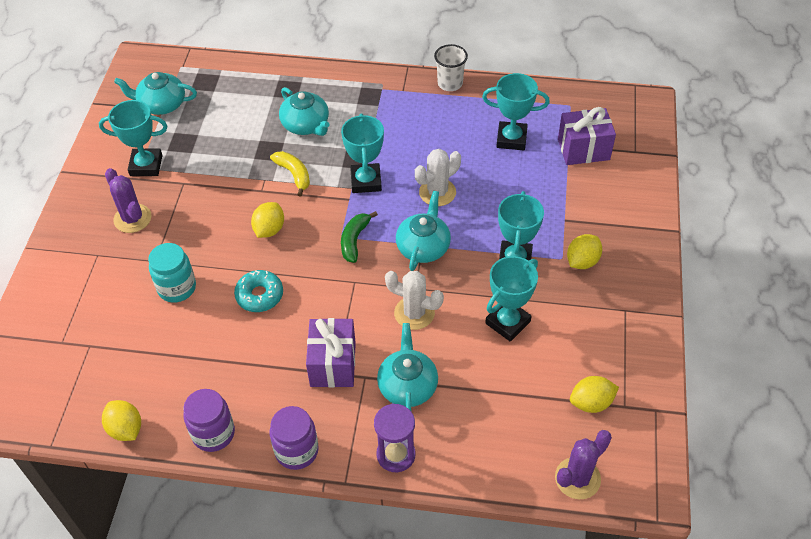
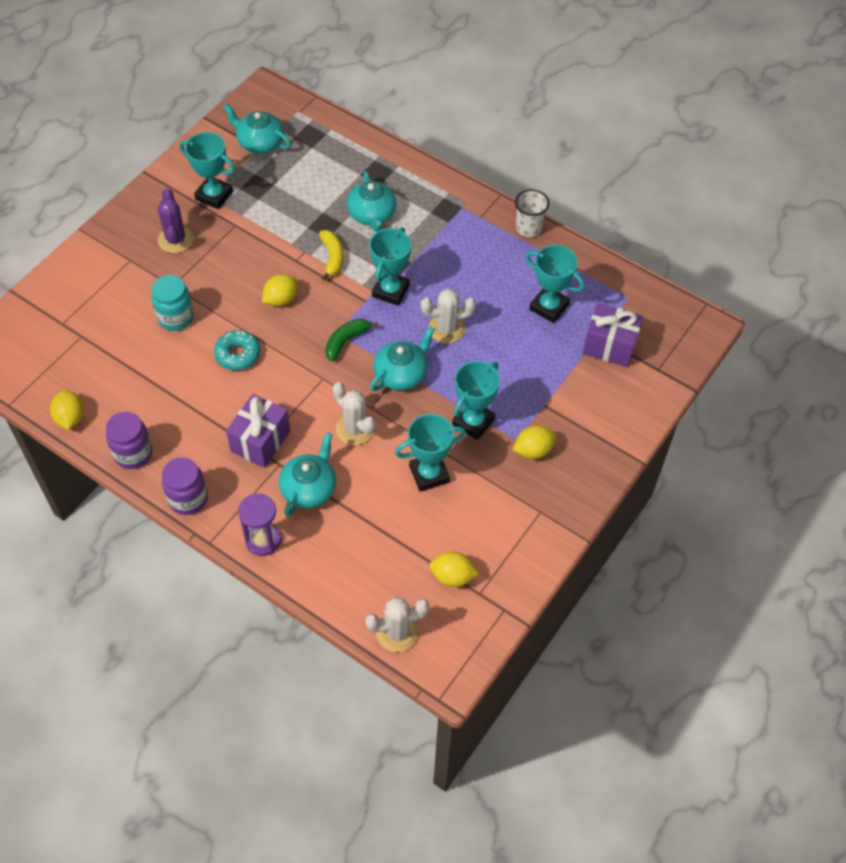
camera: 25 degrees right, 5 degrees up
(577, 478) = (397, 632): purple cactus -> white cactus

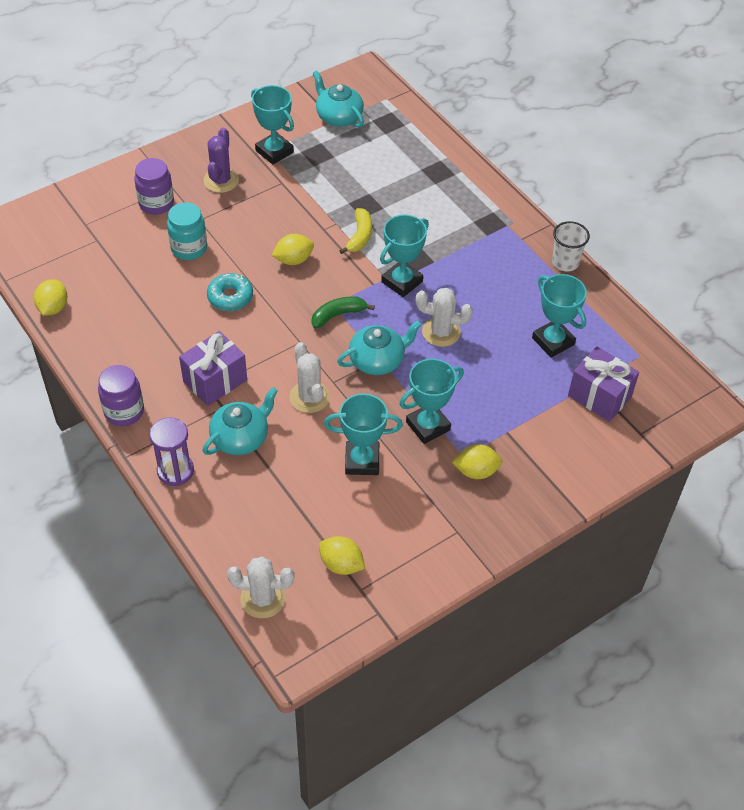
camera: 20 degrees right, 5 degrees down
(133, 453) = (94, 356): purple jar -> purple jar (156, 203)
(372, 214) = (415, 208): turquoise teapot -> none

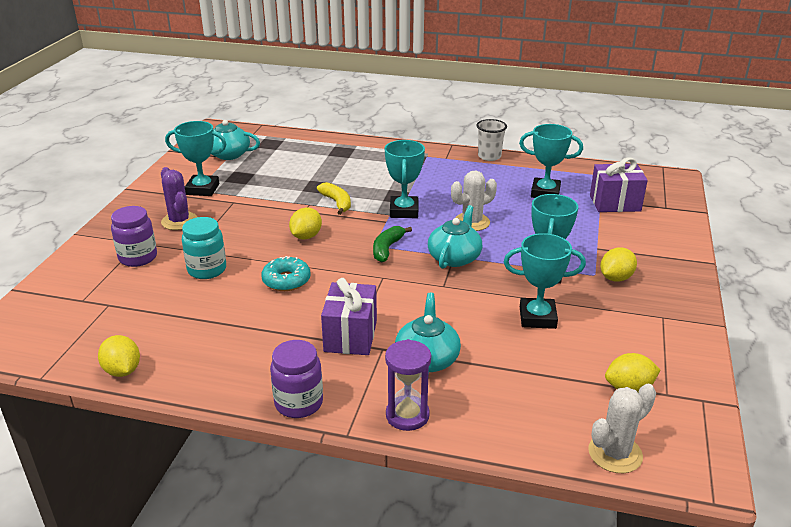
camera: 40 degrees left, 20 degrees down
(309, 397) = (440, 304): white cactus -> none
(362, 461) = (537, 317): turquoise trophy -> turquoise trophy turned 45 degrees clockwise

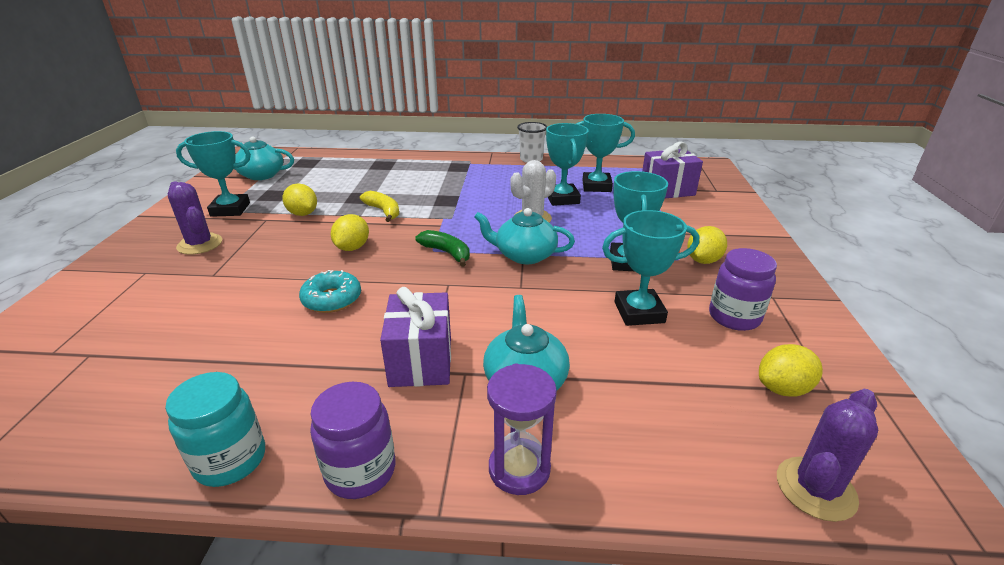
camera: 10 degrees left, 0 degrees up
(122, 370) = (91, 453): yellow lemon -> yellow lemon (303, 214)
(138, 258) = (141, 290): purple jar -> purple jar (734, 317)
(207, 270) = (230, 296): turquoise jar -> turquoise jar (230, 460)
(387, 249) = (447, 253): green banana -> green banana turned 120 degrees clockwise
(404, 211) = (458, 213): turquoise trophy -> turquoise trophy (562, 199)
(454, 257) = (524, 255): turquoise teapot -> turquoise teapot turned 90 degrees counterclockwise
(615, 453) = (815, 488): white cactus -> purple cactus

